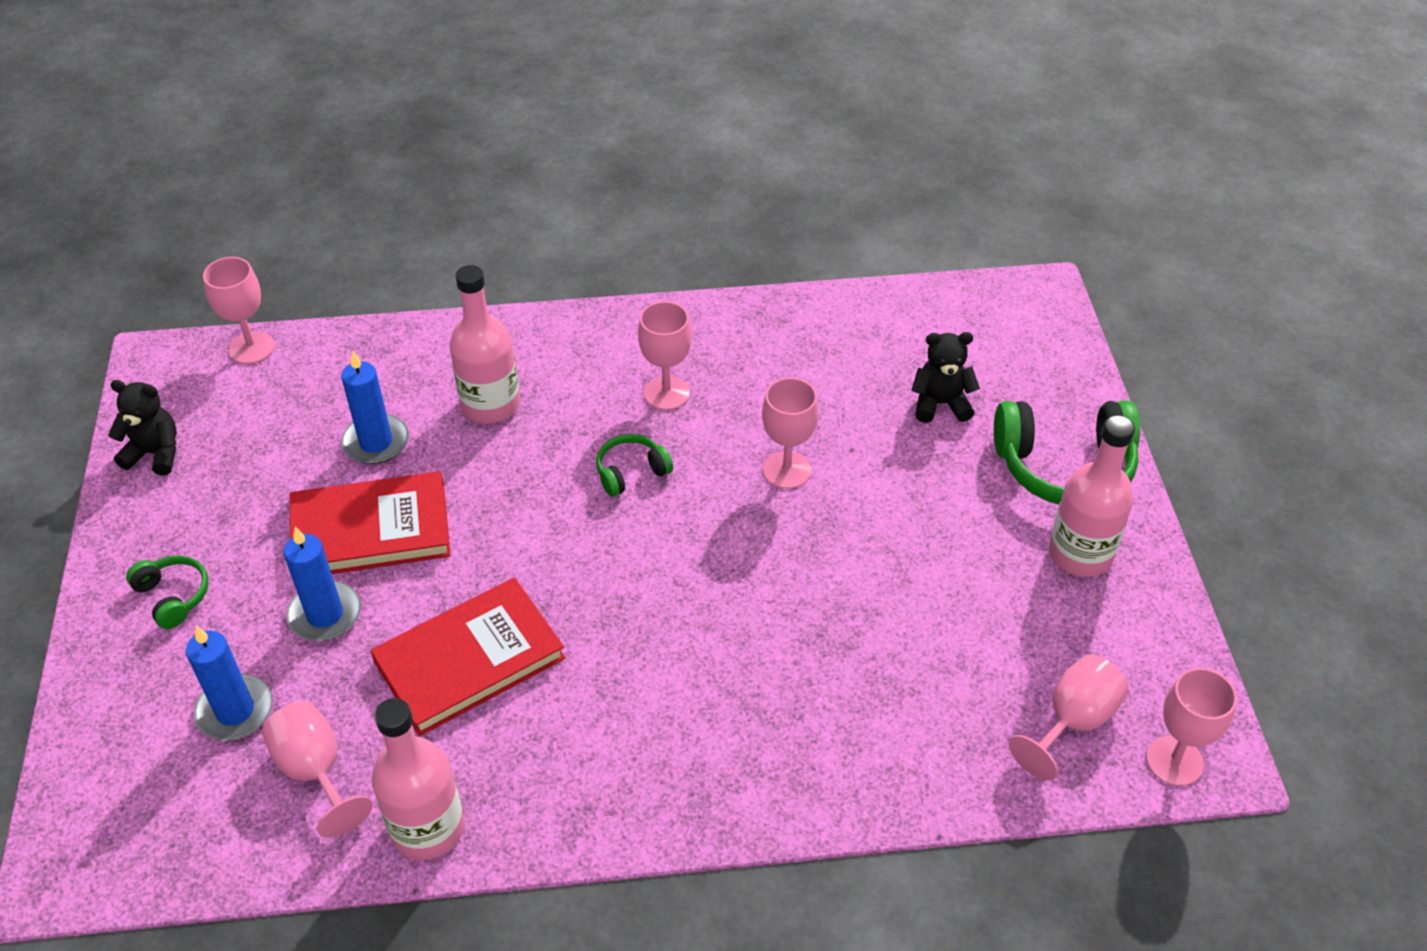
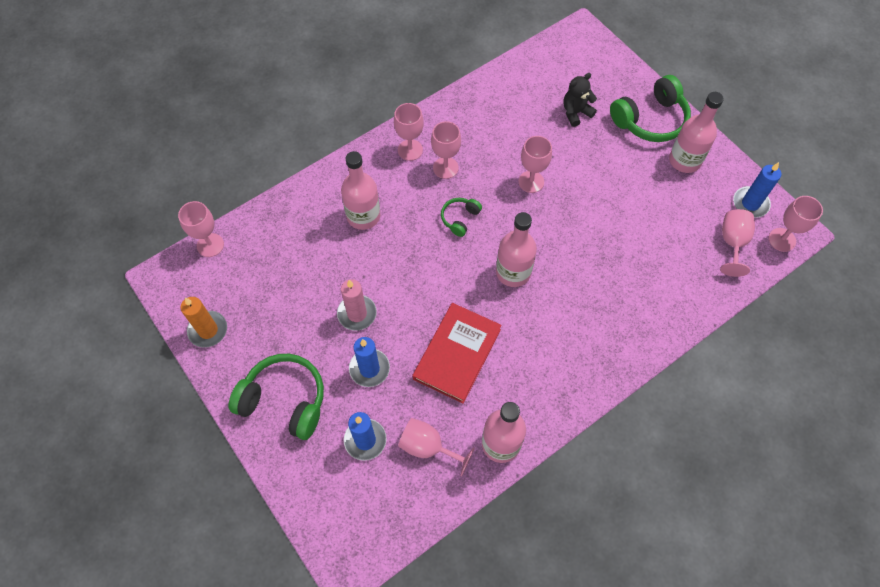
camera: 30 degrees left, 15 degrees up
(155, 453) = (208, 330): black teddy bear -> orange candle
(173, 596) = (284, 400): green headphones -> green headphones, size x1.96
(371, 530) = (357, 314): red book -> pink candle
(376, 442) = (321, 265): blue candle -> blue candle (750, 203)
(632, 346) = (410, 150): none -> pink goblet
(652, 586) = (513, 272): none -> pink bottle

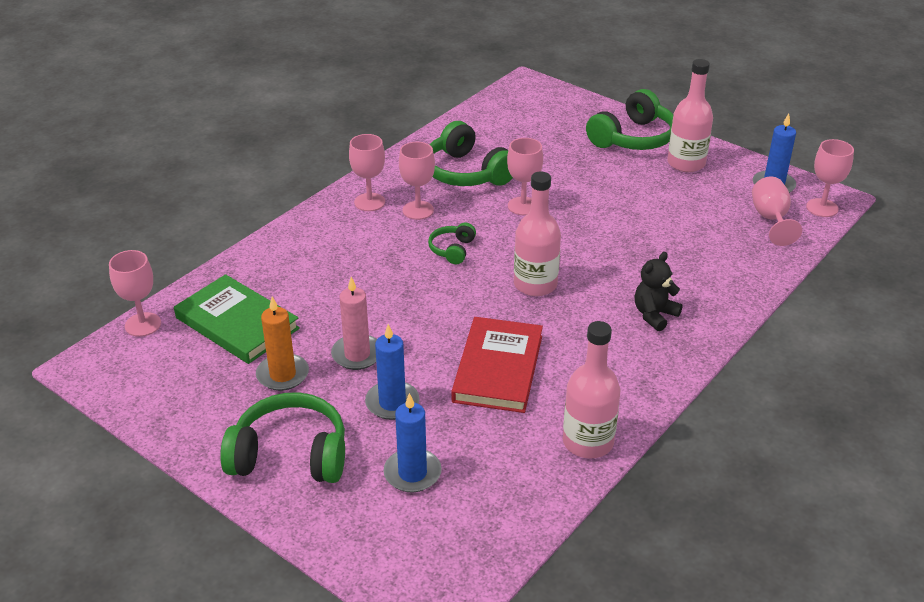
camera: 15 degrees left, 25 degrees down
(208, 330) = (163, 405): orange candle -> orange candle (282, 374)
(278, 260) = (237, 323): none -> green book
(363, 216) = (333, 266): pink bottle -> none
(428, 447) = (497, 463): pink goblet -> none
(497, 132) = (466, 173): none -> green headphones
(576, 113) = (549, 144): black teddy bear -> black teddy bear (654, 315)

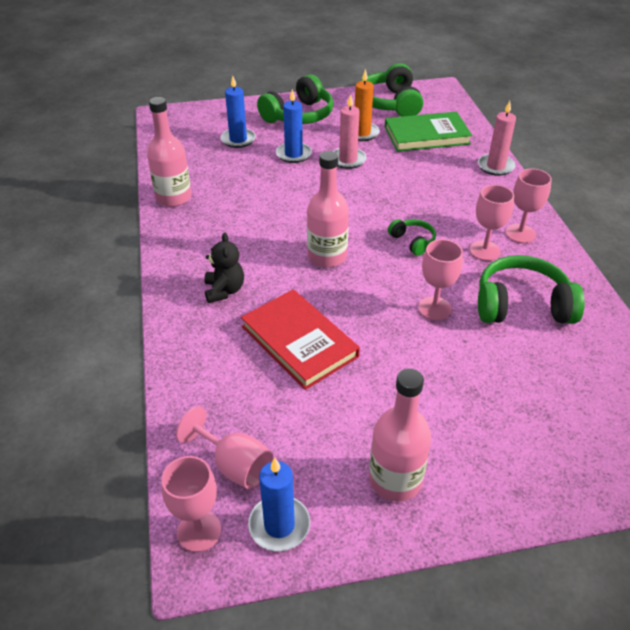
camera: 130 degrees right, 5 degrees up
(143, 324) = (460, 110): pink goblet -> none
(261, 253) = (495, 166): none -> pink candle
(498, 368) = (270, 199): red book -> red book (299, 341)
(633, 138) = (488, 473): green headphones -> green headphones (390, 103)

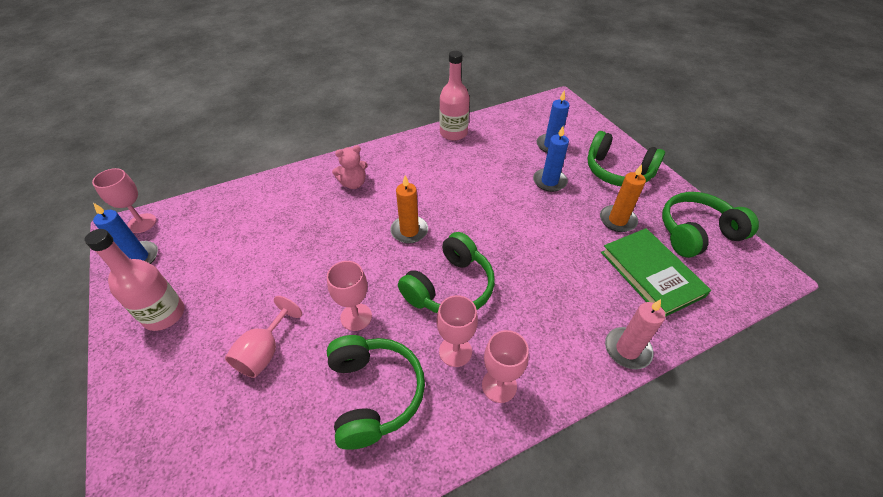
camera: 75 degrees right, 5 degrees up
(224, 290) = (353, 183): black teddy bear -> pink teddy bear
(234, 465) = (189, 227): pink goblet -> pink goblet (264, 352)
(299, 341) = (304, 234): red book -> none
(327, 256) = (409, 231): pink bottle -> orange candle
(348, 160) = (562, 218): pink candle -> none
(413, 241) = (450, 287): green headphones -> green headphones, size x1.96

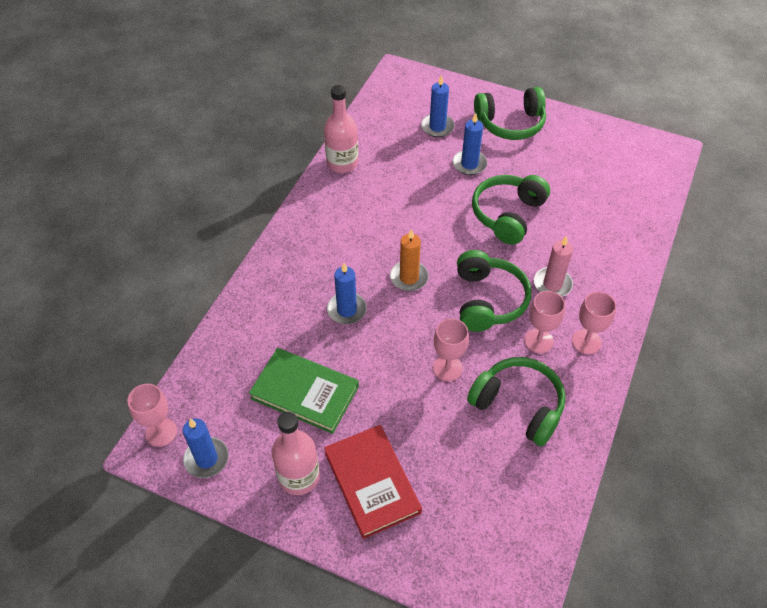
camera: 40 degrees left, 5 degrees up
(197, 360) = (372, 482): none -> red book
(264, 352) = (413, 439): pink goblet -> none
(340, 224) = (347, 310): none -> blue candle
(353, 183) = (312, 267): pink teddy bear -> none
(617, 220) = (548, 169): orange candle -> none
(627, 349) = (635, 263): pink candle -> pink candle (552, 284)
(651, 274) = (605, 199): green book -> green book (304, 392)
(696, 233) = (606, 146): green headphones -> green headphones (507, 214)

